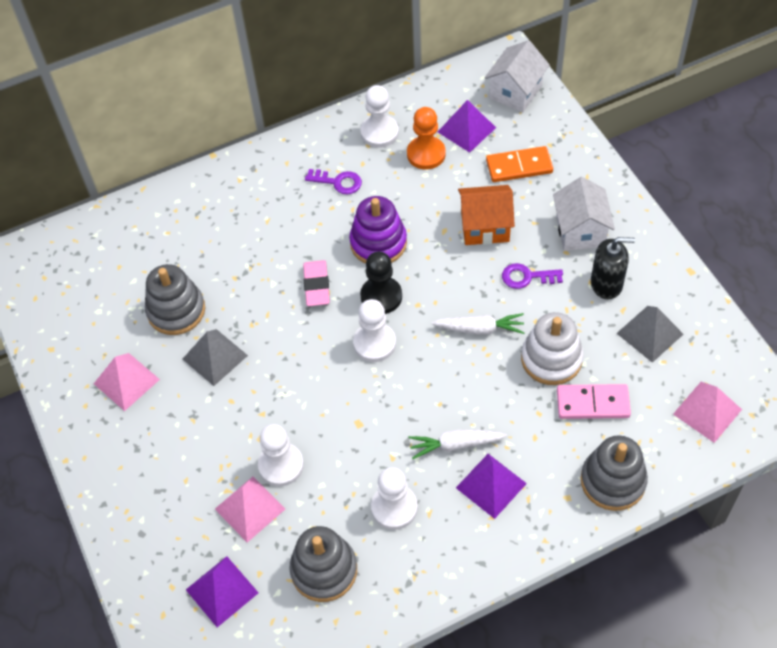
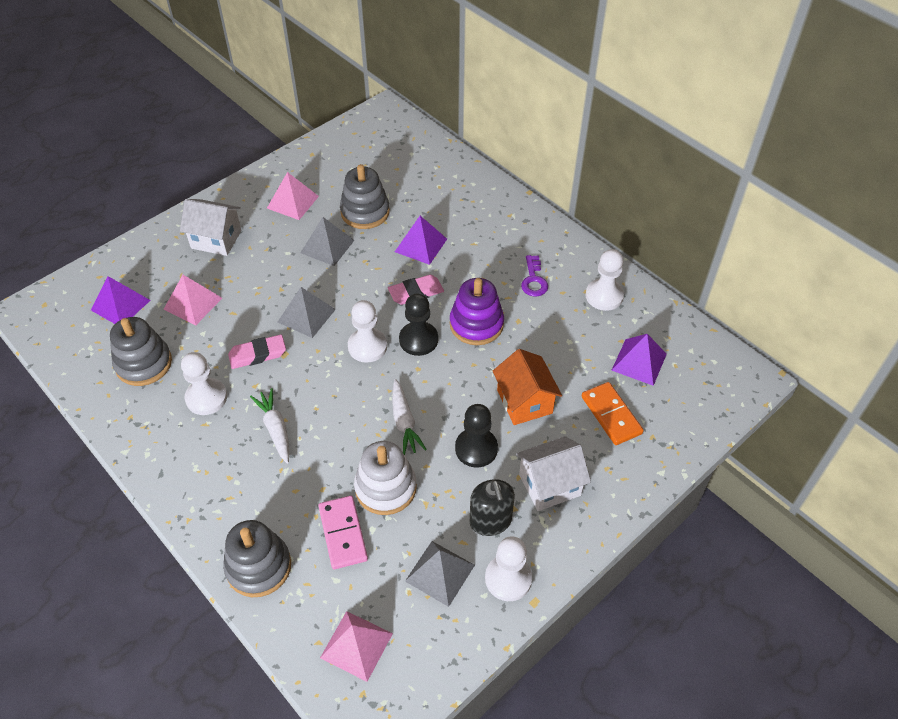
camera: 70 degrees right, 5 degrees down
(281, 465) = (235, 313): white pawn -> white pawn (508, 579)
(311, 394) = (306, 315): none -> grey pyramid
(350, 449) = (257, 354): none -> pink eraser
(426, 154) = (594, 336): orange pawn -> none
(491, 485) = (238, 465): purple pyramid -> purple pyramid (421, 245)
(515, 92) = (708, 392): white house -> white house (216, 239)
(527, 277) = (476, 449): purple key -> black pawn

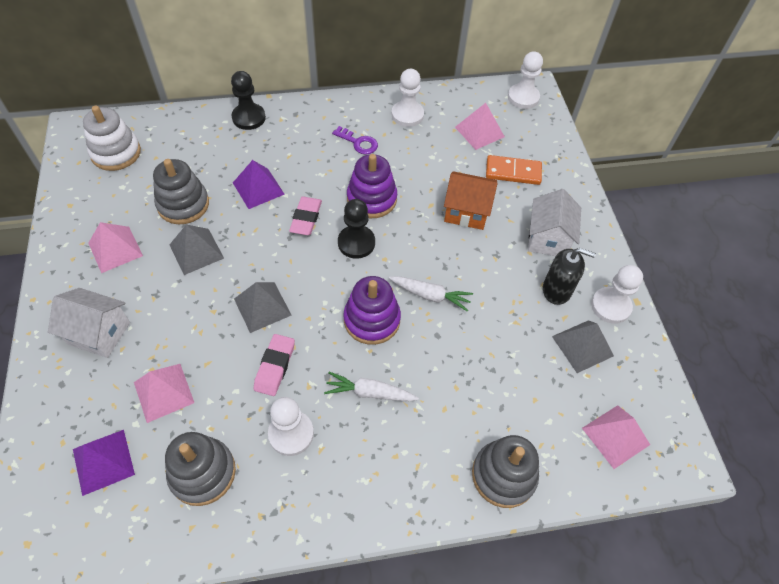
camera: 60 degrees left, 5 degrees up
(216, 239) = (99, 333): white house -> white house turned 60 degrees clockwise
(343, 533) = (509, 394): pink domino -> none
(347, 393) = (372, 320): none -> purple stacking toy
(367, 346) = (334, 280): white pawn -> white pawn (523, 97)
(385, 488) = (484, 341): white stacking toy -> white stacking toy (116, 153)
(476, 449) = (488, 263): black pawn -> black pawn (249, 118)
(639, 362) = (479, 132): purple pyramid -> pink pyramid

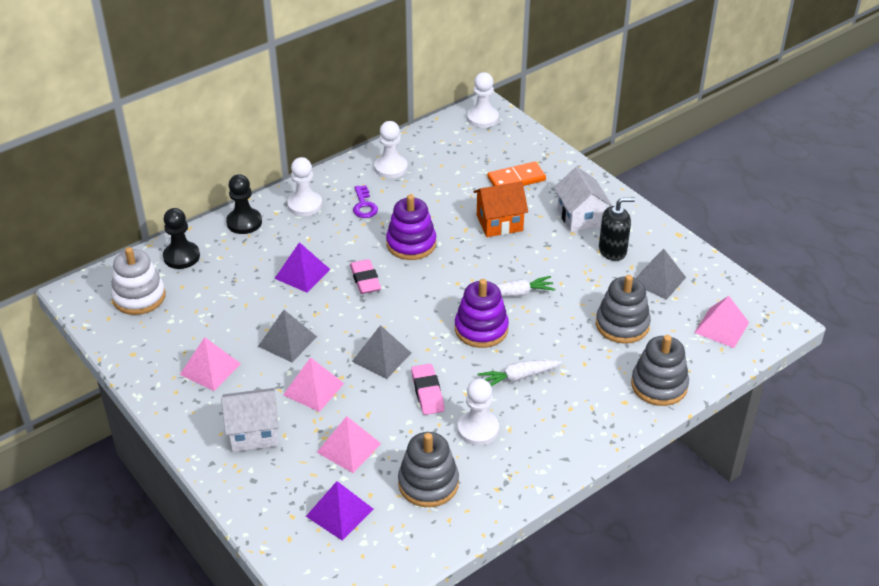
camera: 25 degrees left, 15 degrees down
(183, 204) = (243, 312): grey stacking toy -> grey stacking toy (622, 325)
(356, 243) = (424, 281): black pawn -> black pawn (181, 256)
(358, 143) = (364, 205): purple key -> purple key turned 75 degrees clockwise
(479, 132) = (464, 158): pink pyramid -> pink pyramid (313, 389)
(610, 306) = (661, 245): white pawn -> white pawn (305, 205)

